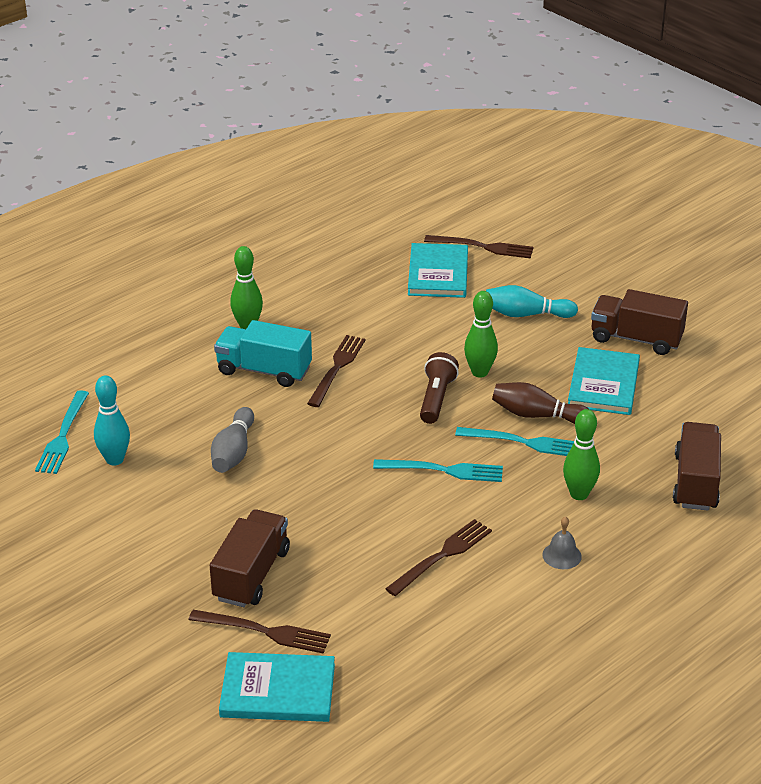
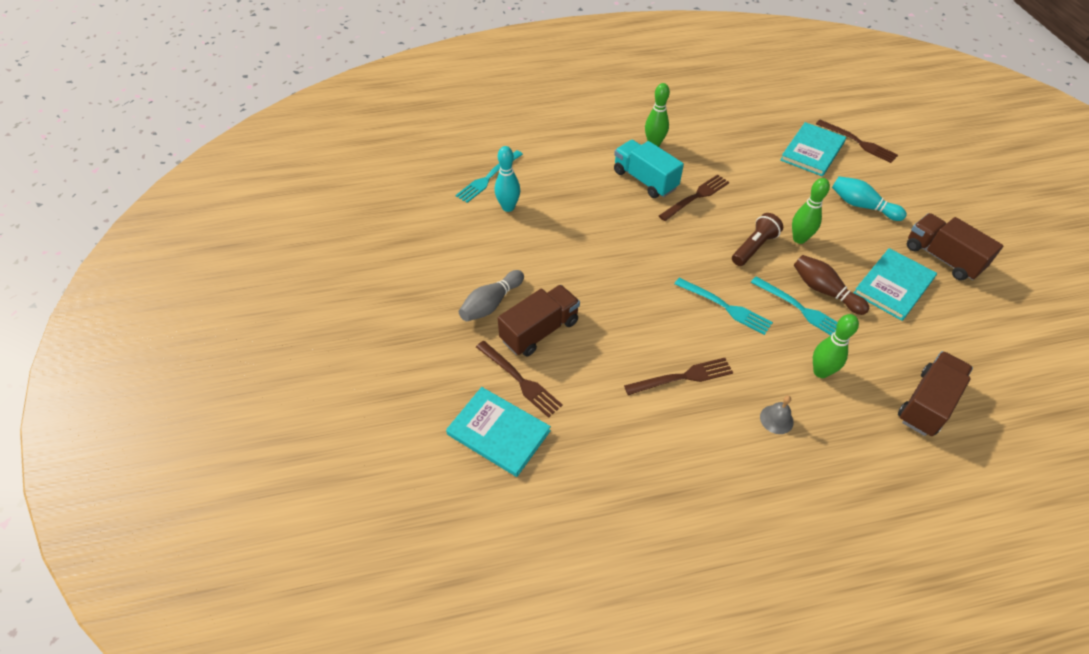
camera: 30 degrees right, 15 degrees up
(233, 452) = (586, 232): grey bowling pin -> grey bowling pin (491, 304)

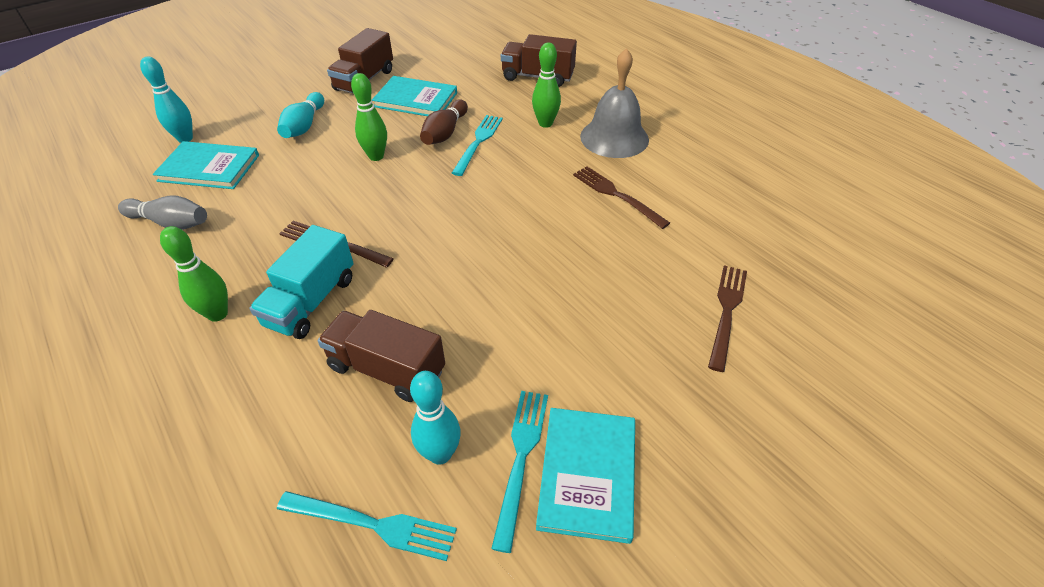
camera: 115 degrees left, 5 degrees down
(491, 304) = (645, 388): grey bowling pin -> grey bowling pin (170, 223)
(498, 432) = (800, 304): turquoise book -> turquoise book (587, 474)
(539, 331) = (648, 320): brown truck -> brown truck (387, 369)
(726, 307) = (506, 186): turquoise fork -> turquoise fork (521, 457)
(754, 247) = (405, 183): brown flashlight -> none
(776, 419) = (614, 137): grey bell -> grey bell, size x2.29
(859, 142) = (185, 138): brown fork -> turquoise bowling pin

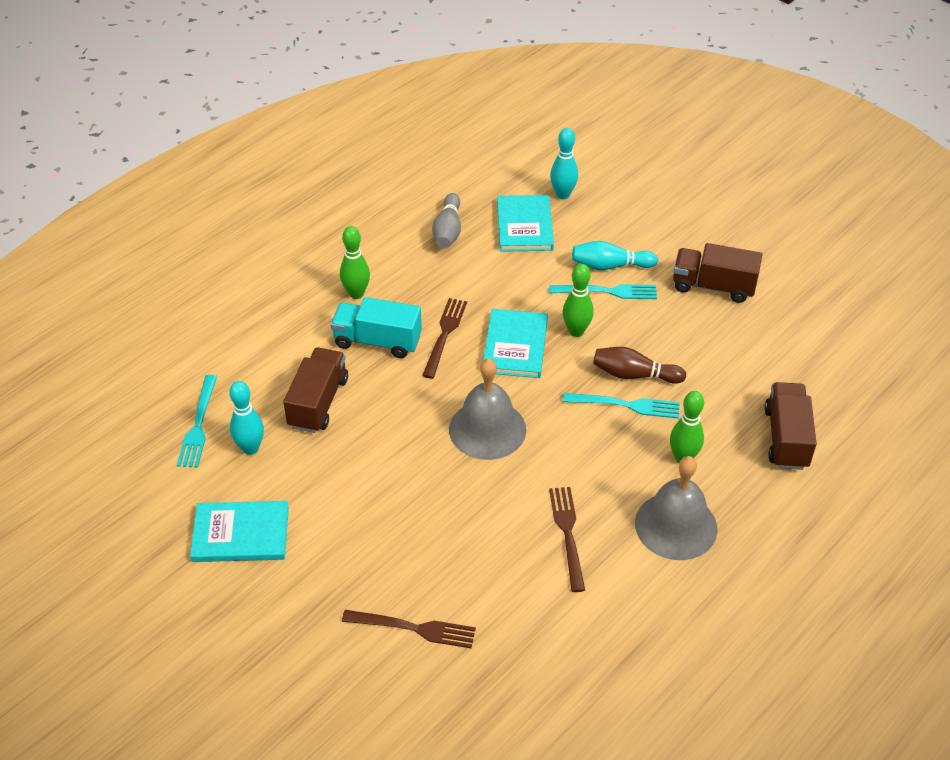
camera: 80 degrees right, 0 degrees up
(415, 100) = (690, 337): turquoise book -> turquoise book (515, 346)
(478, 228) = (487, 429): none -> grey bell
(521, 457) = (251, 494): turquoise fork -> turquoise fork (608, 291)
(616, 195) = (567, 533): brown fork -> brown fork turned 45 degrees counterclockwise

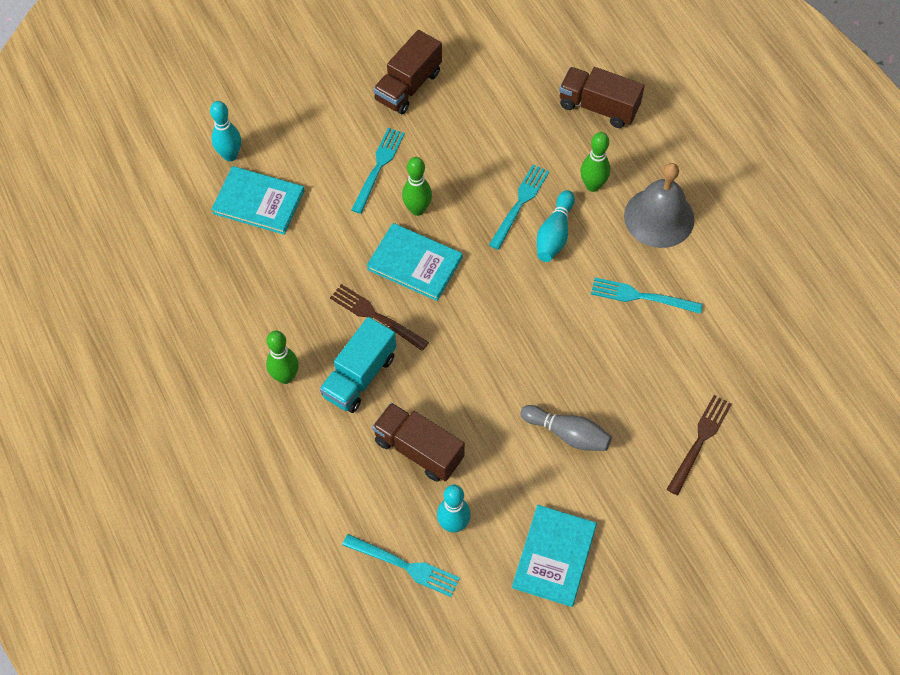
camera: 70 degrees left, 15 degrees up
(448, 231) = (233, 269): grey bowling pin -> grey bowling pin (567, 434)
(487, 429) = (506, 318): grey bell -> none
(567, 533) = (640, 296): brown fork -> turquoise fork
(610, 266) = (346, 153): turquoise bowling pin -> turquoise bowling pin (554, 234)
(634, 375) = (487, 185): brown bowling pin -> none

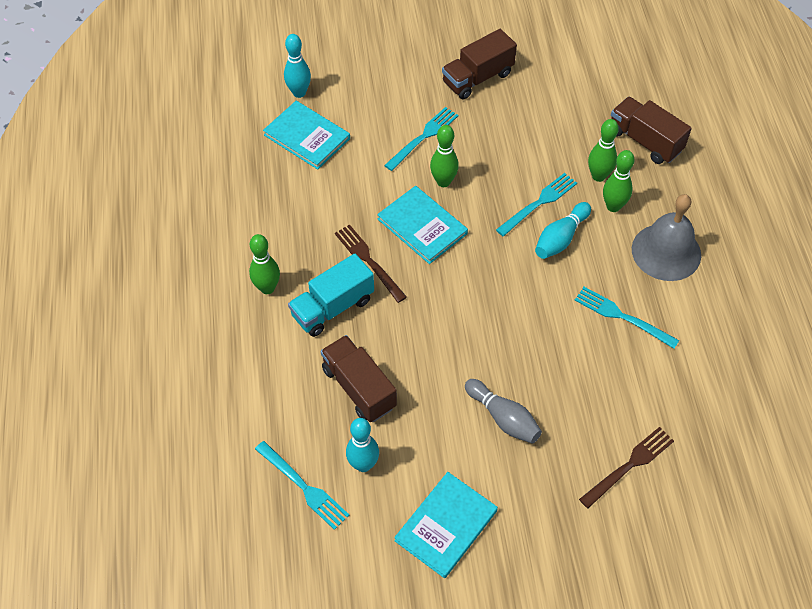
camera: 20 degrees right, 5 degrees down
(567, 158) = (598, 176): none -> green bowling pin

